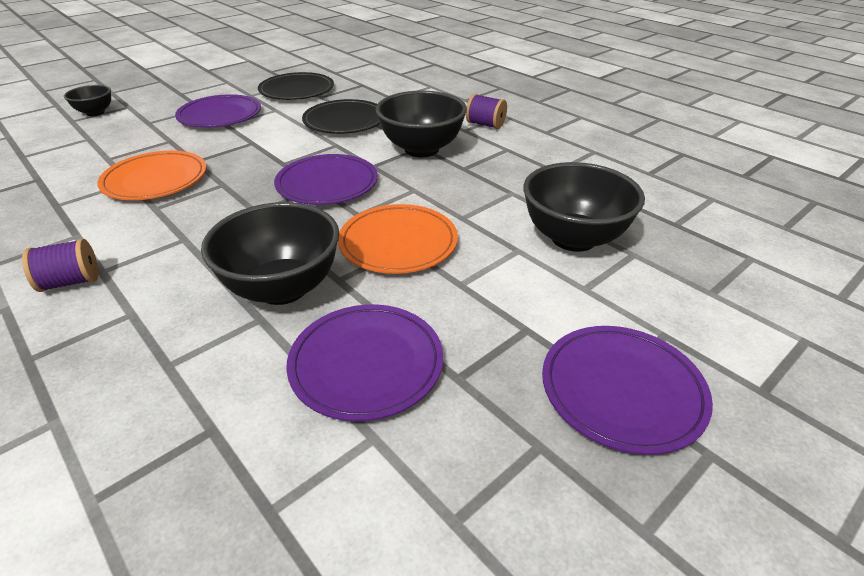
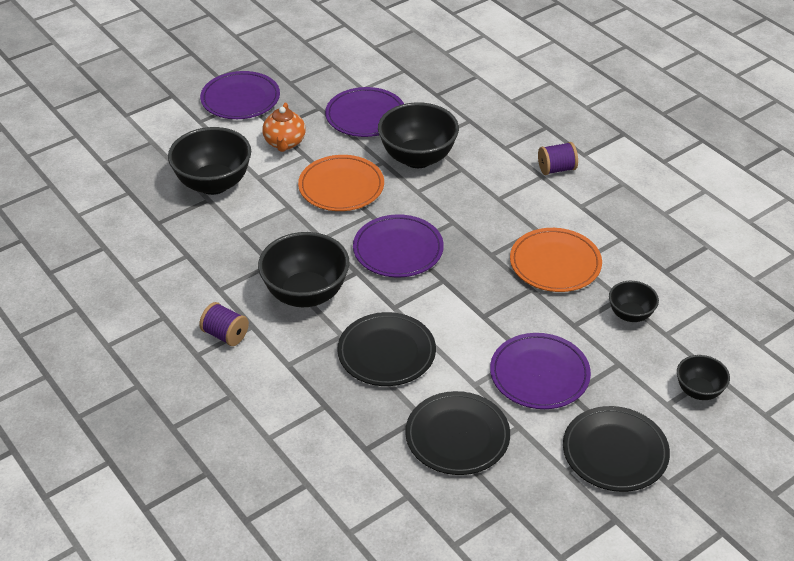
camera: 175 degrees left, 5 degrees up
(109, 148) = (630, 314): none -> black bowl
(187, 89) = (615, 452): none -> black plate
(498, 301) = (284, 143): none -> orange teapot

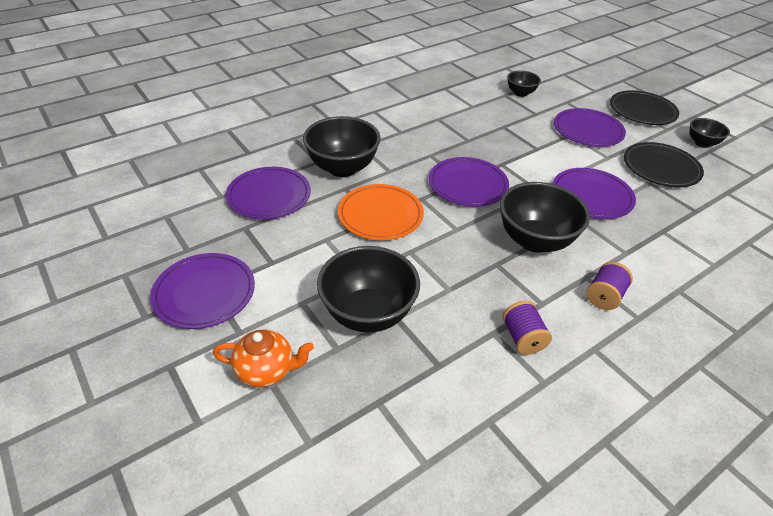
camera: 90 degrees left, 0 degrees up
(284, 143) = (302, 254): orange teapot -> orange teapot (266, 370)
(386, 353) = (591, 196): black plate -> purple plate
(555, 263) = (475, 115): orange plate -> none
(556, 169) = (366, 104): purple spool -> purple spool (522, 338)
(699, 391) = (579, 80): black bowl -> black bowl (702, 143)

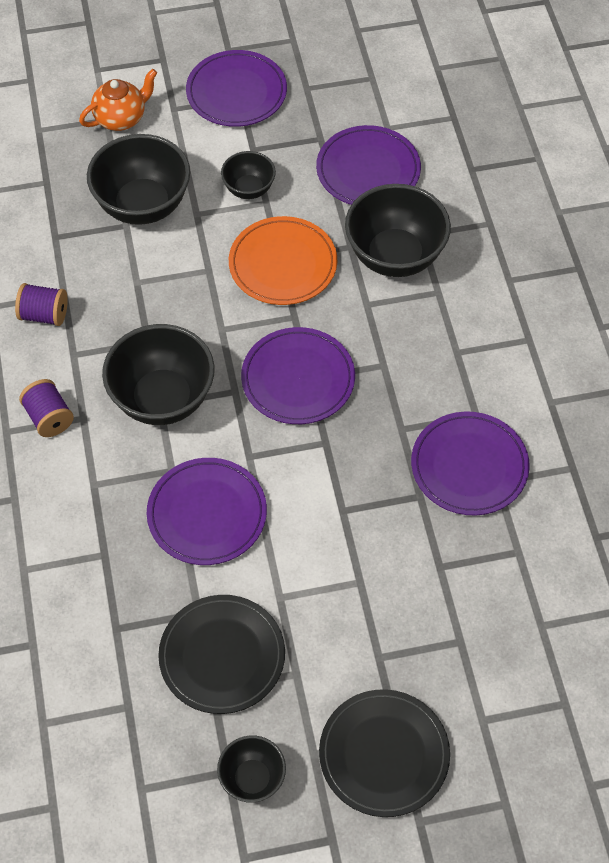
camera: 115 degrees right, 15 degrees up
(266, 370) = (121, 118): orange teapot -> orange teapot turned 150 degrees counterclockwise
(520, 93) = (515, 580): black bowl -> black bowl (249, 189)
(587, 131) = (360, 616): purple plate -> purple plate (469, 466)

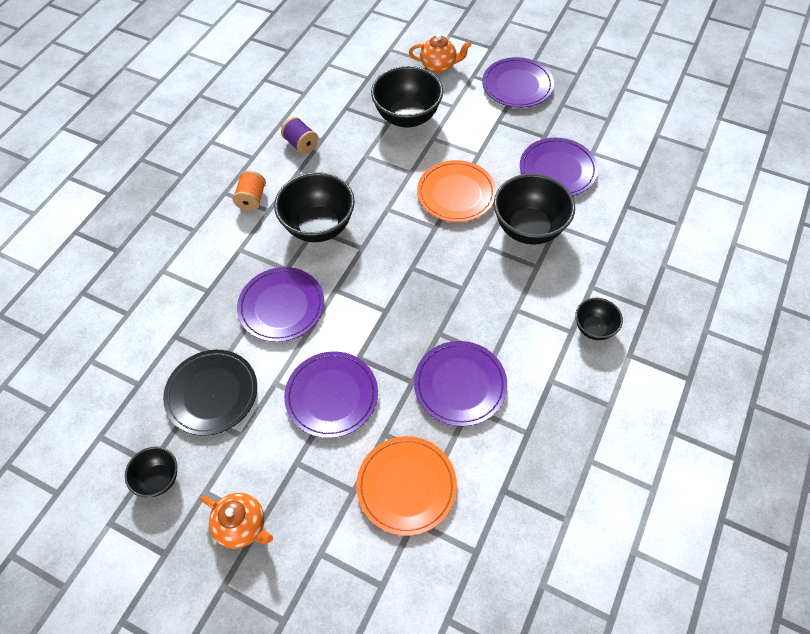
camera: 40 degrees right, 0 degrees up
(49, 418) = (252, 199): purple spool -> orange spool
(249, 189) = (475, 141): black bowl -> black bowl (594, 328)
(298, 379) = (404, 264): purple plate -> purple plate (332, 396)
(384, 755) = (242, 526): black plate -> orange teapot
(506, 599) = (406, 486): none -> orange plate

